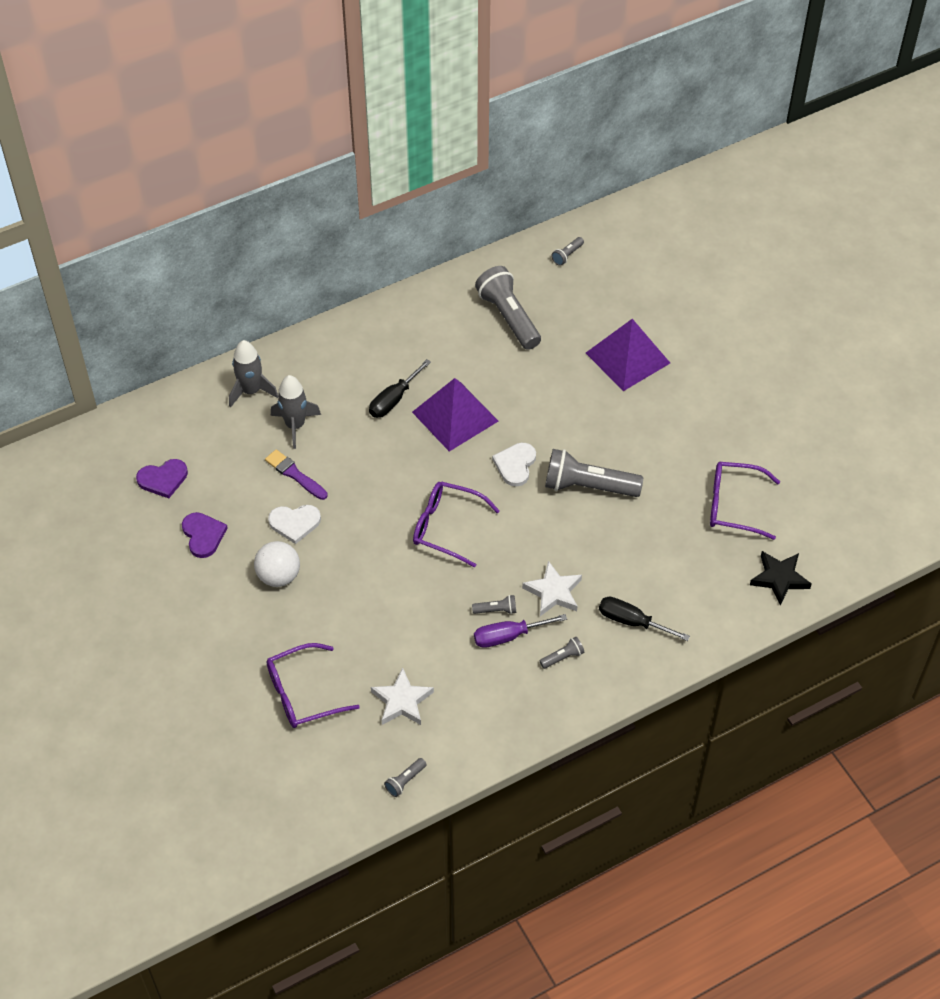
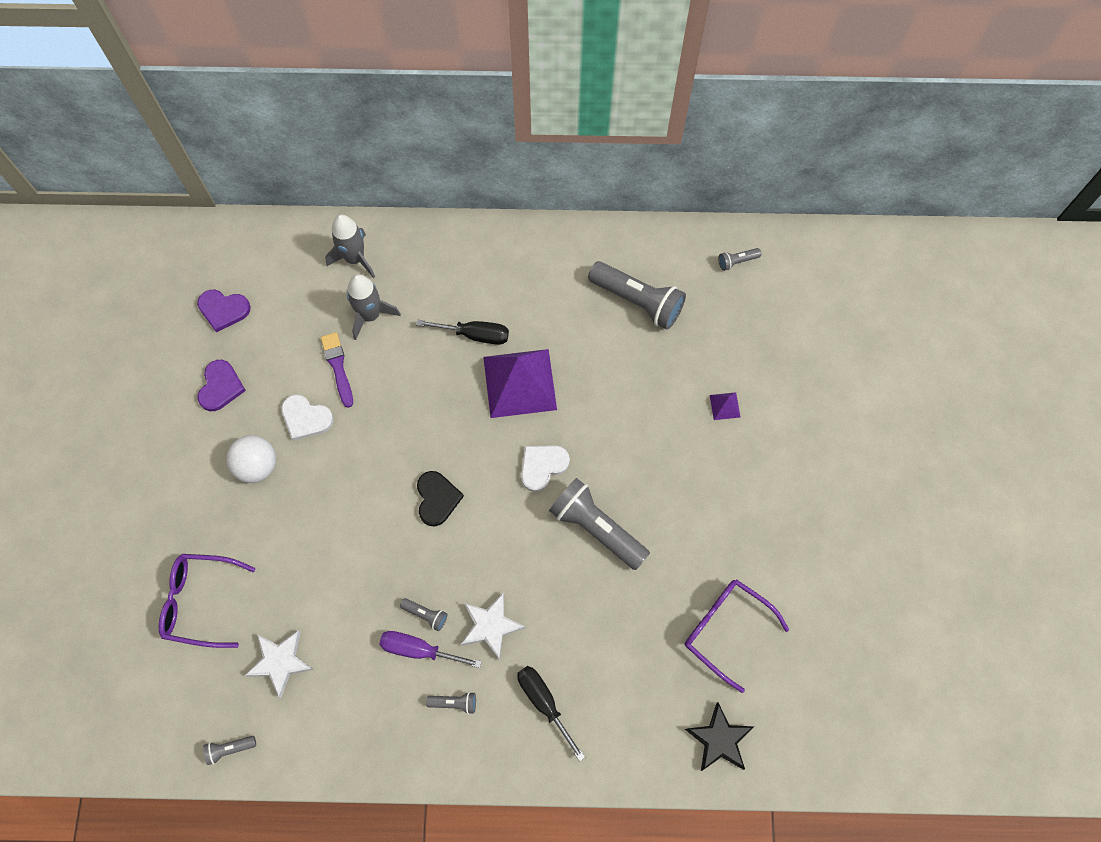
camera: 30 degrees right, 15 degrees up
(393, 400) = (475, 335): black screwdriver -> black screwdriver turned 150 degrees counterclockwise
(446, 527) = (437, 499): purple glasses -> black heart
(508, 317) = (637, 301): grey flashlight -> grey flashlight turned 120 degrees clockwise
(627, 358) = (724, 406): purple pyramid -> purple pyramid, size x0.40

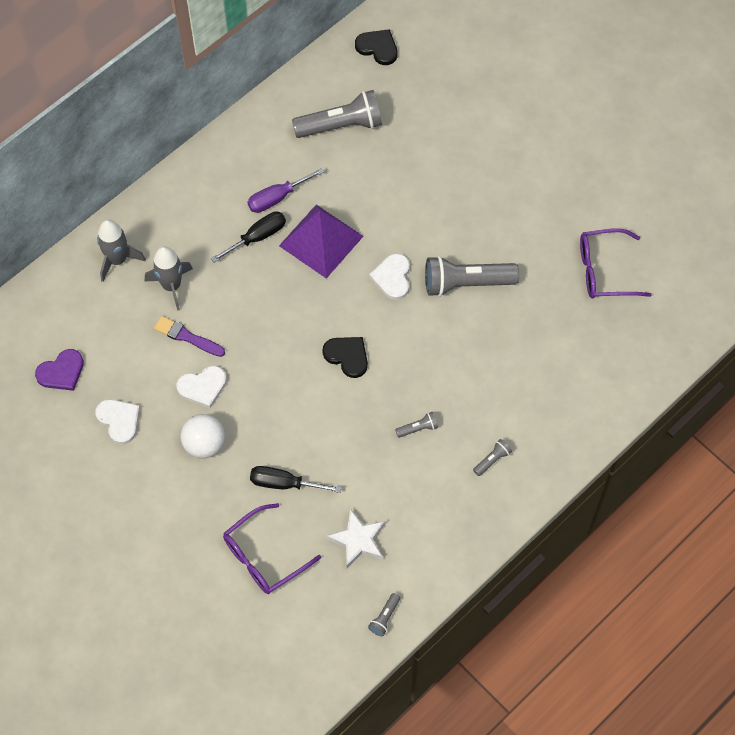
camera: 45 degrees left, 5 degrees down
(220, 387) = (119, 420): purple heart -> white heart
(419, 649) = (436, 451): purple screwdriver -> purple screwdriver (277, 198)
(490, 626) = (465, 397): white star -> none
(544, 702) = (544, 409): black screwdriver -> black screwdriver (284, 483)
(719, 739) = (665, 334): black star -> none
(724, 406) = (465, 142): purple pyramid -> none
(737, 261) = (378, 48): grey flashlight -> black heart

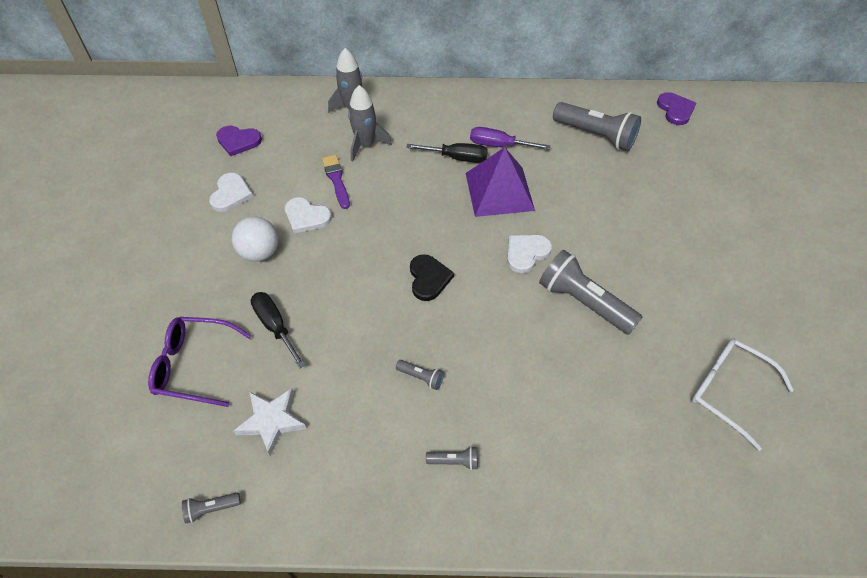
camera: 45 degrees right, 10 degrees down
(378, 48) = (675, 110): black heart -> purple heart
(604, 270) = (728, 391): purple glasses -> white glasses

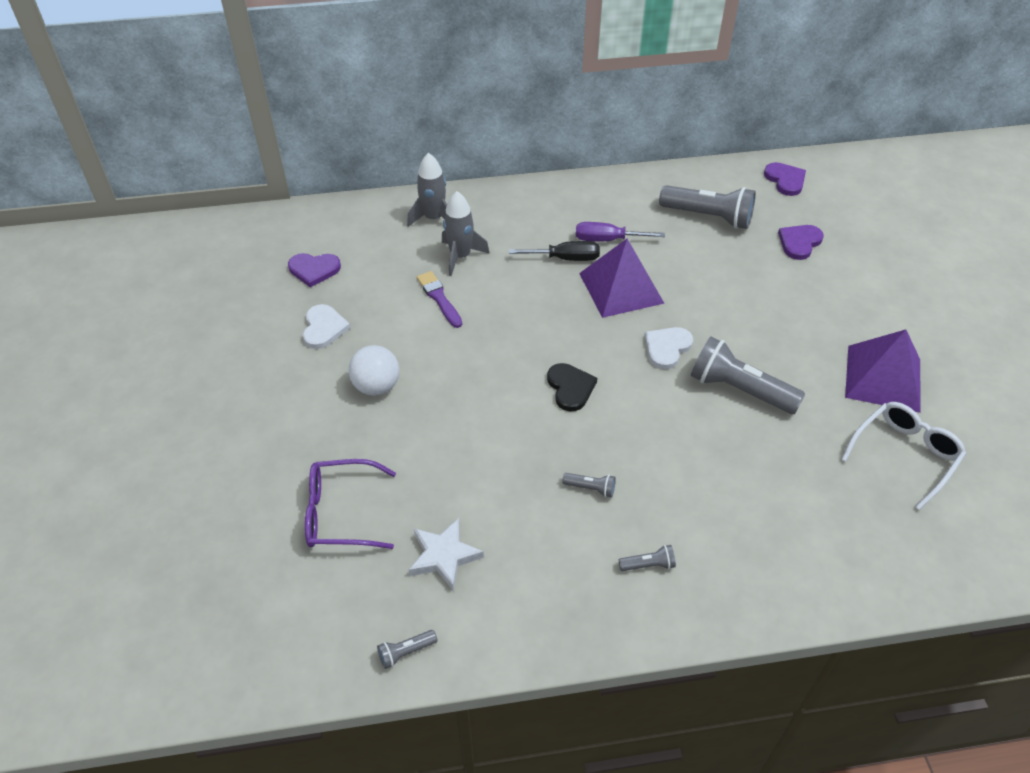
camera: 10 degrees left, 5 degrees down
(275, 326) = (418, 460): black screwdriver -> none
(306, 217) = (417, 341): white heart -> none
(674, 169) = (799, 242): none -> purple heart
(724, 310) = (883, 378): none -> purple pyramid
(728, 391) = (904, 455): white glasses -> white glasses turned 105 degrees clockwise

